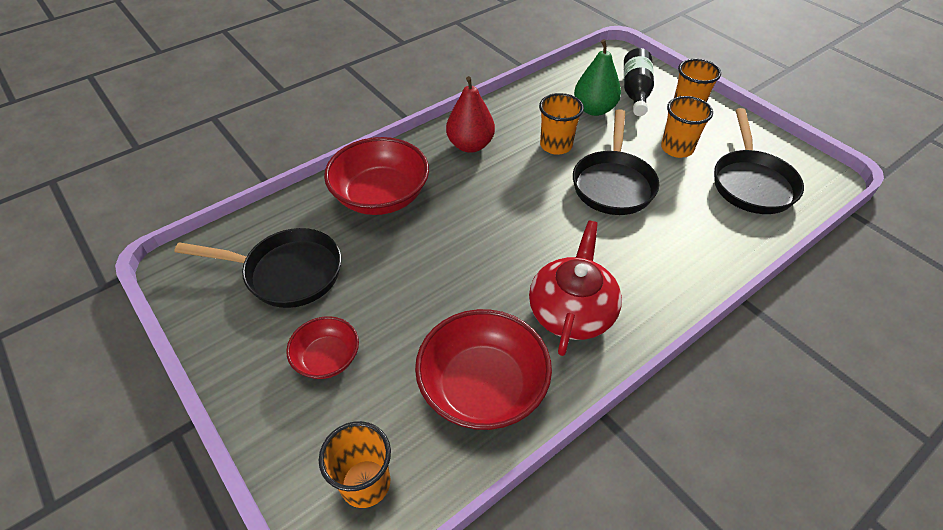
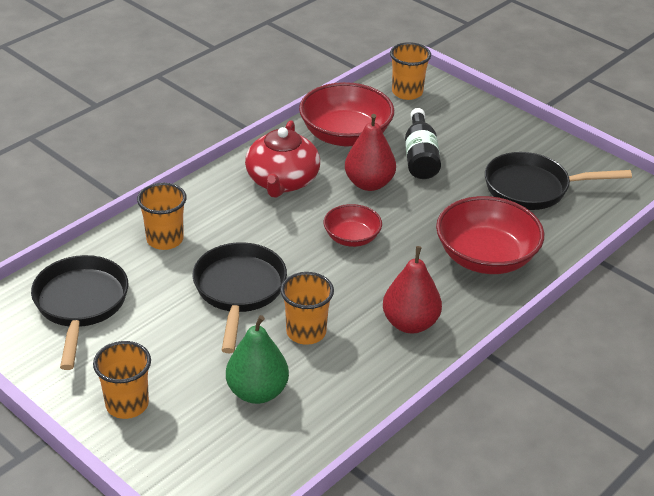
camera: 170 degrees right, 10 degrees down
(327, 358) = (465, 141): red bowl -> red bowl (352, 238)
(470, 297) = (369, 184): none -> red pear
(635, 92) = (195, 430): black bottle -> black bottle (420, 157)
(677, 148) = (156, 341): orange cup -> orange cup (165, 239)

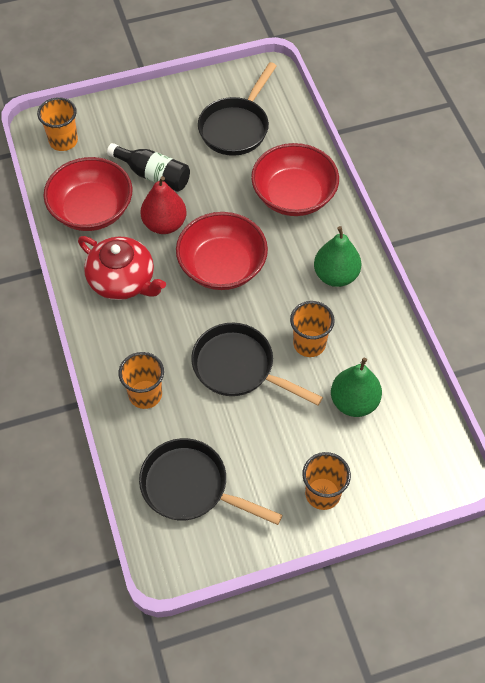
camera: 60 degrees left, 20 degrees up
(352, 238) = (222, 266): red bowl -> red bowl, size x1.79
(410, 323) = (336, 275): red pear -> green pear

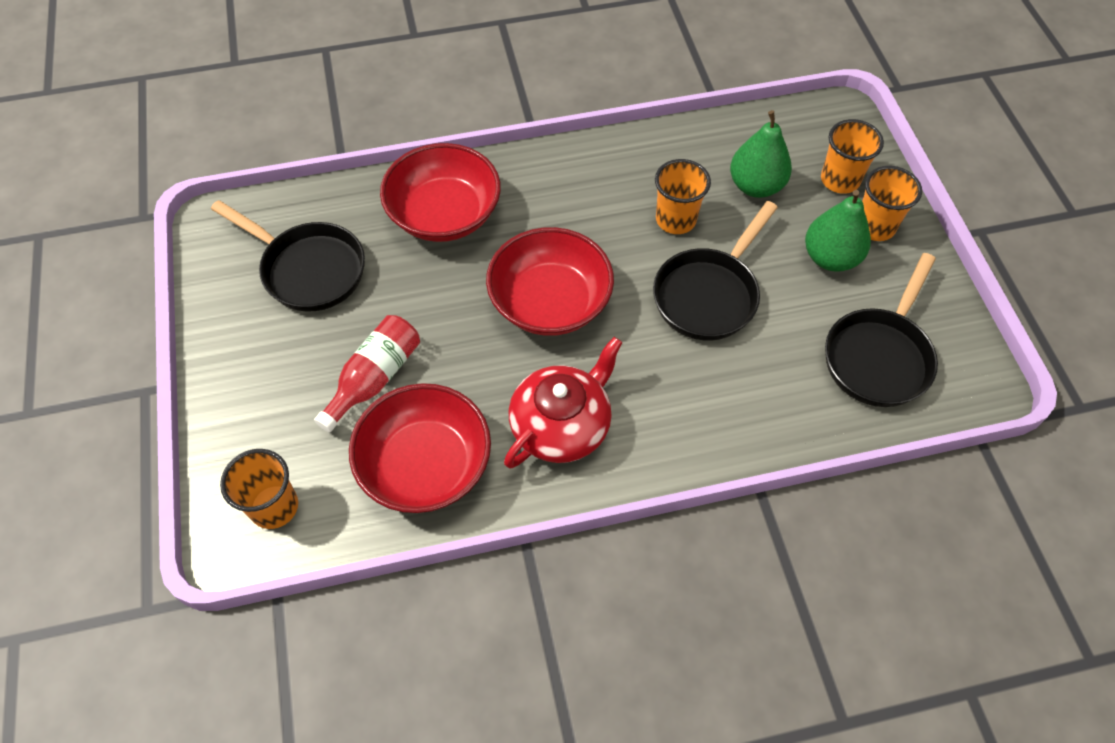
camera: 85 degrees left, 0 degrees up
(145, 394) = (749, 402): orange cup -> orange cup (840, 180)
(153, 175) = (374, 378): black bottle -> red bottle
(164, 224) = (468, 367): red pear -> none
(336, 275) = (577, 184): green pear -> green pear (830, 258)

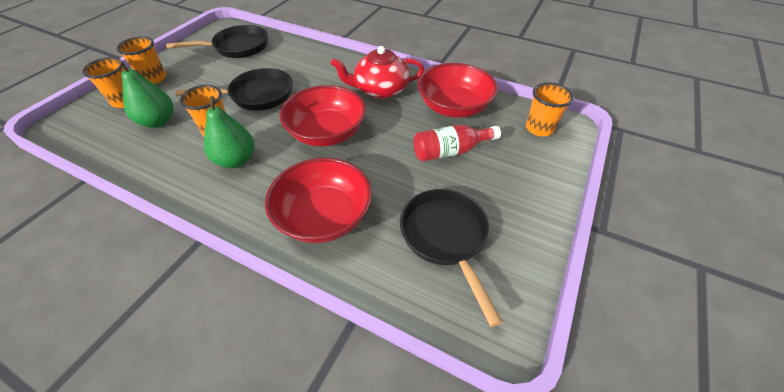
camera: 140 degrees left, 10 degrees down
(830, 258) = (191, 79): green pear -> green pear (236, 160)

